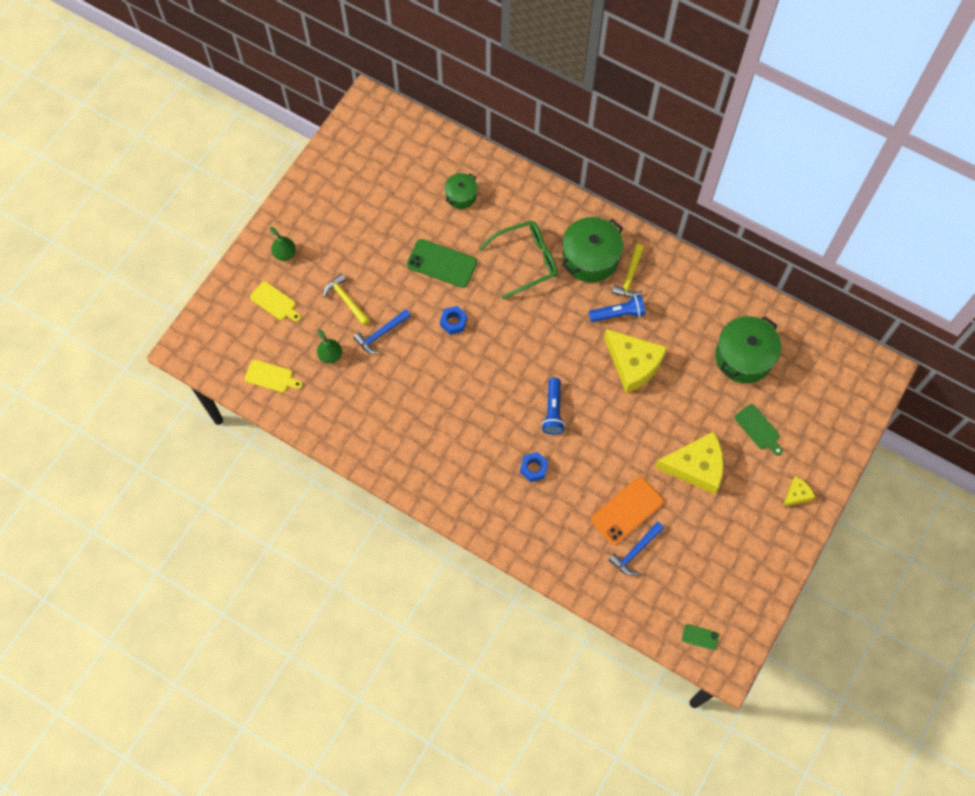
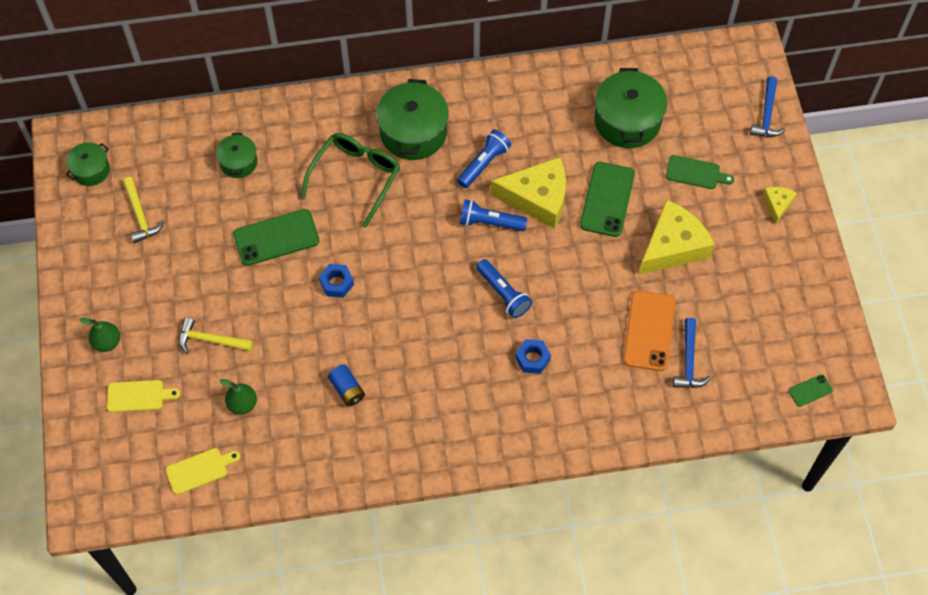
camera: 40 degrees left, 5 degrees down
(367, 134) = (91, 170): none -> green pot
(381, 334) = (275, 346): blue hammer -> blue hammer (767, 114)
(400, 396) = (347, 389): none -> blue battery
(587, 357) = (490, 222): none -> blue flashlight
(630, 276) = (464, 123): yellow hammer -> yellow hammer (140, 215)
(680, 401) = (607, 199): none -> green phone

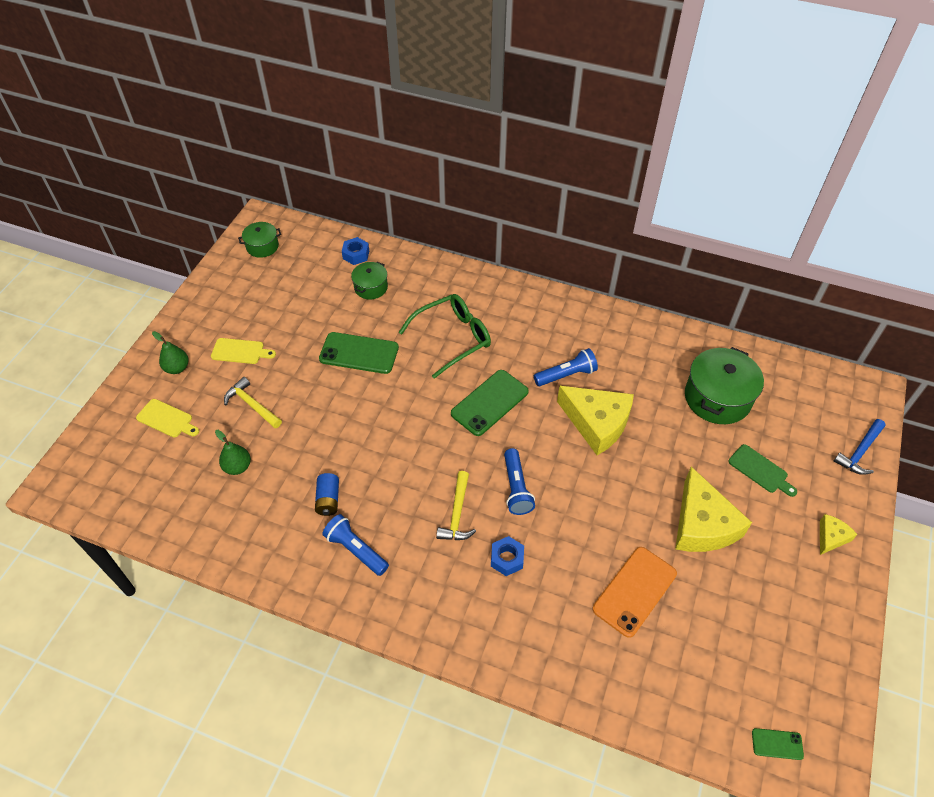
camera: 30 degrees right, 10 degrees down
(140, 215) = (272, 291): yellow hammer -> yellow hammer (457, 513)
(200, 470) = (164, 502): yellow cutting board -> yellow cutting board (240, 351)
(336, 283) = (381, 410): blue nut -> blue nut (356, 254)
(413, 132) = (522, 325): green pot -> none
(490, 222) = (542, 423): blue flashlight -> blue flashlight (356, 550)
(607, 199) = (661, 454): green phone -> green phone (490, 403)
(673, 246) = (702, 524): yellow cheese -> yellow cheese turned 90 degrees clockwise
(688, 361) = (659, 641): blue hammer -> none

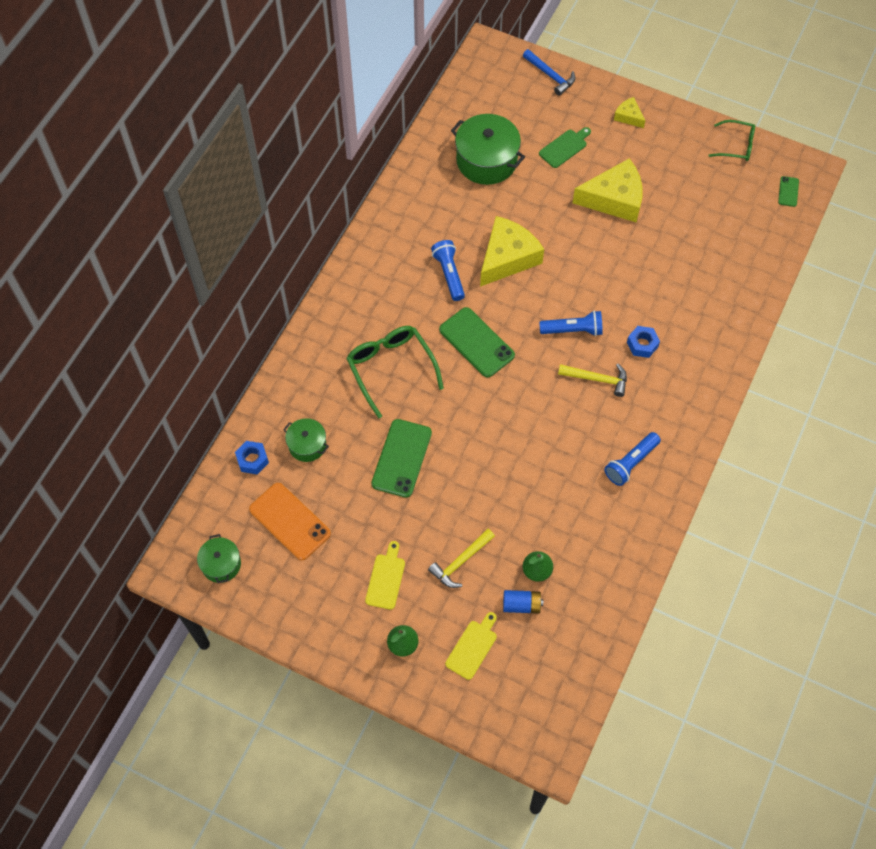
camera: 85 degrees left, 10 degrees up
(328, 500) = (578, 486): blue battery -> blue battery (521, 605)
(635, 591) = (673, 257): orange phone -> orange phone (290, 521)
(832, 671) = (736, 145): none -> green glasses

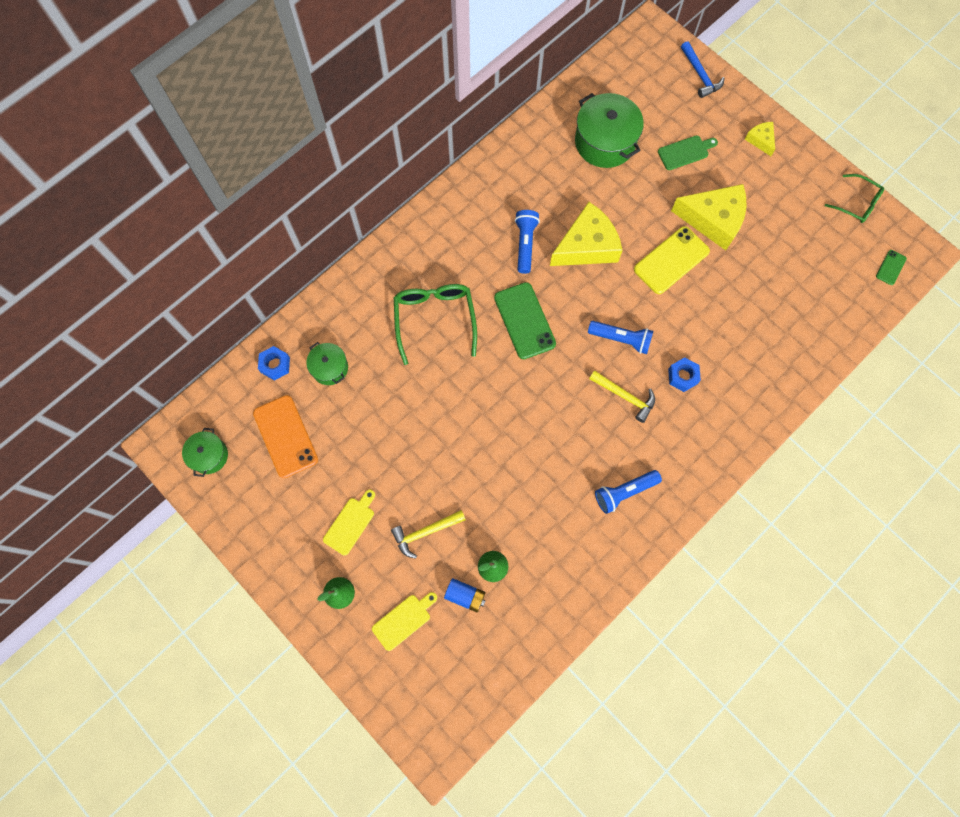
camera: 20 degrees right, 10 degrees up
(402, 458) = (410, 411): green phone -> none
(590, 246) = (671, 260): none -> yellow phone

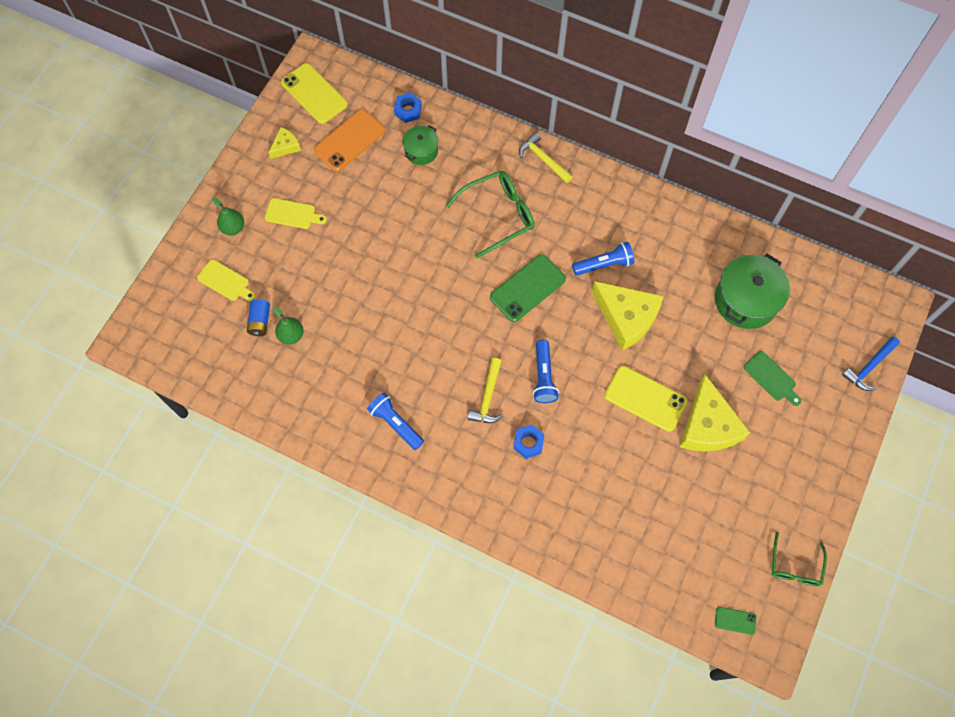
camera: 70 degrees right, 5 degrees down
(209, 455) = (314, 94): green pot -> yellow phone
(425, 532) = (304, 272): yellow hammer -> yellow hammer (543, 159)
(760, 140) = (822, 447): yellow cheese -> yellow cheese (286, 146)

